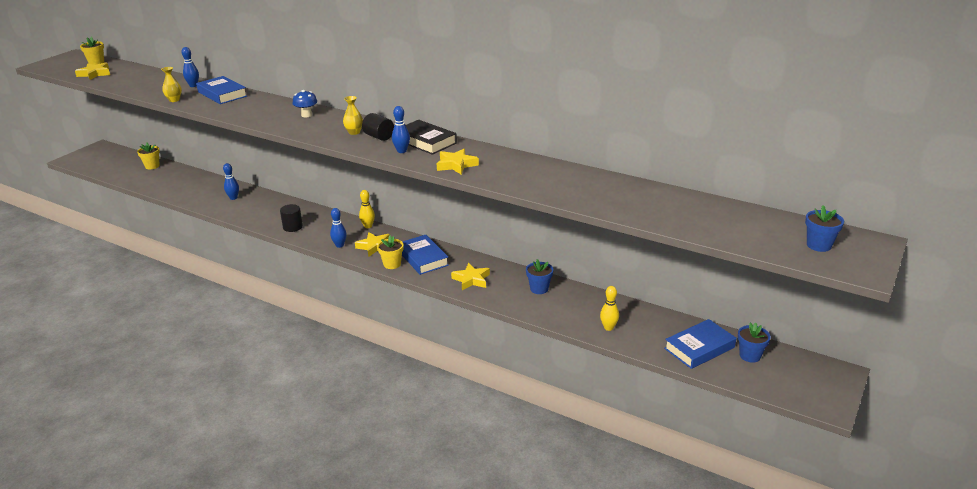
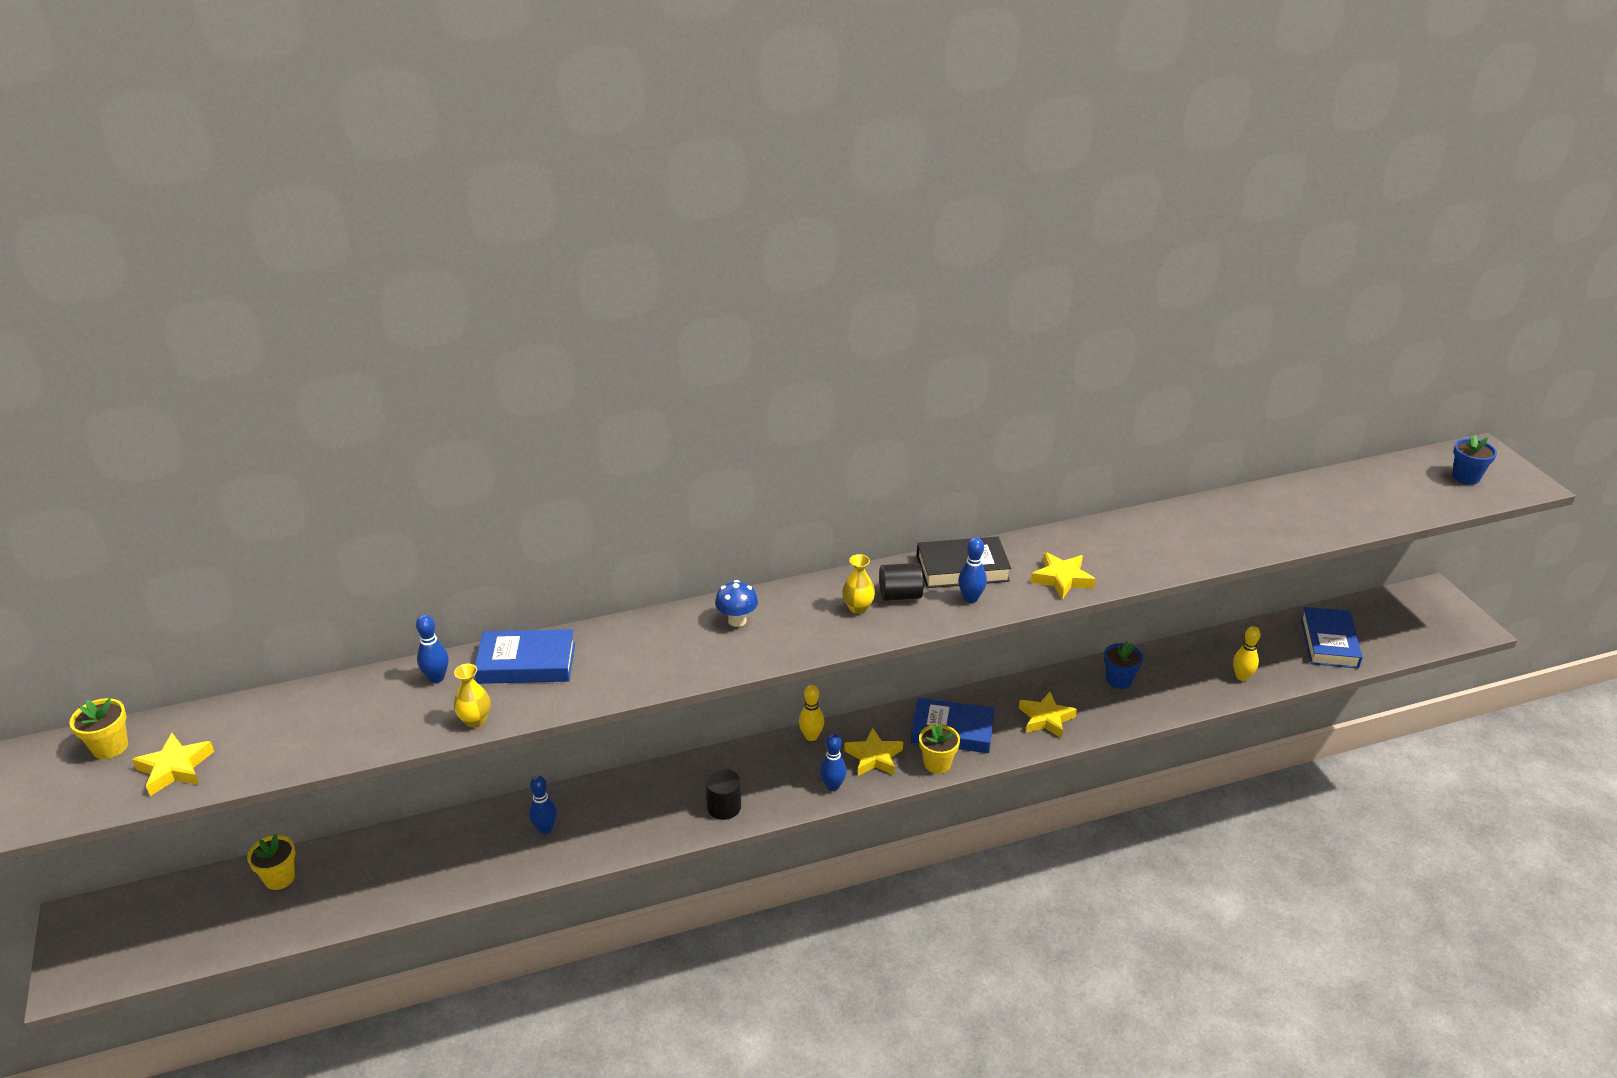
camera: 50 degrees left, 5 degrees up
(750, 356) = (1367, 622): blue flower pot -> none

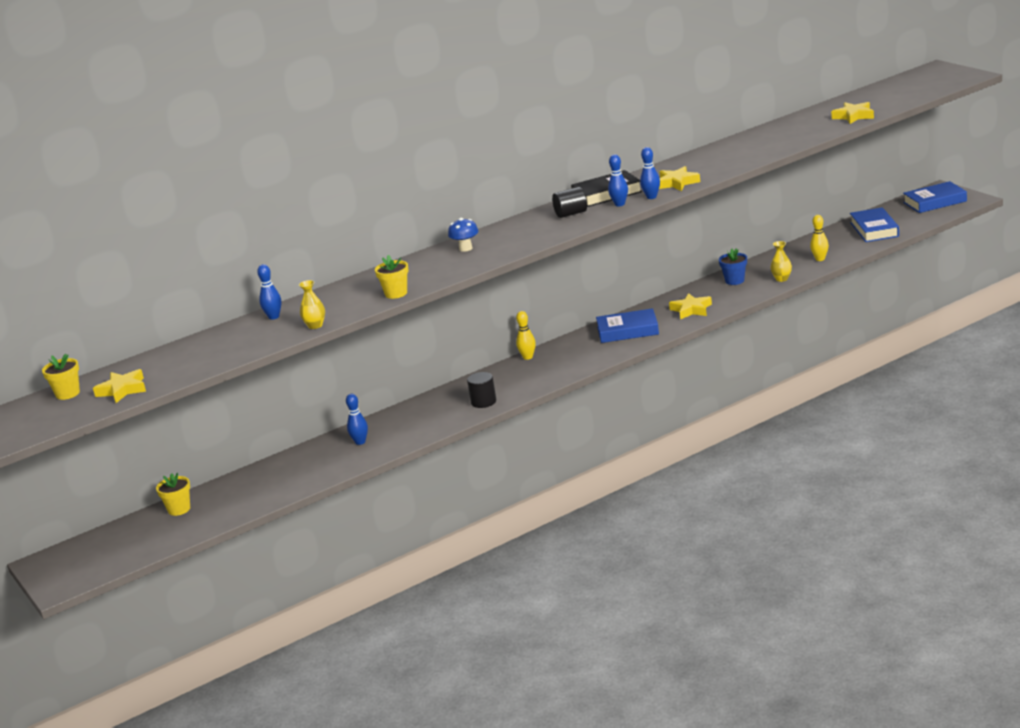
camera: 10 degrees left, 10 degrees down
(526, 663) = (332, 297): blue book -> blue book (935, 202)
(832, 786) = (556, 374): blue bowling pin -> blue bowling pin (651, 197)
(858, 608) = (545, 225): yellow vase -> yellow vase (781, 279)
(874, 757) = (578, 355): yellow star -> yellow star (853, 116)
(937, 763) = (625, 347): yellow flower pot -> yellow flower pot (396, 293)
(1466, 477) = (928, 82): blue flower pot -> none

